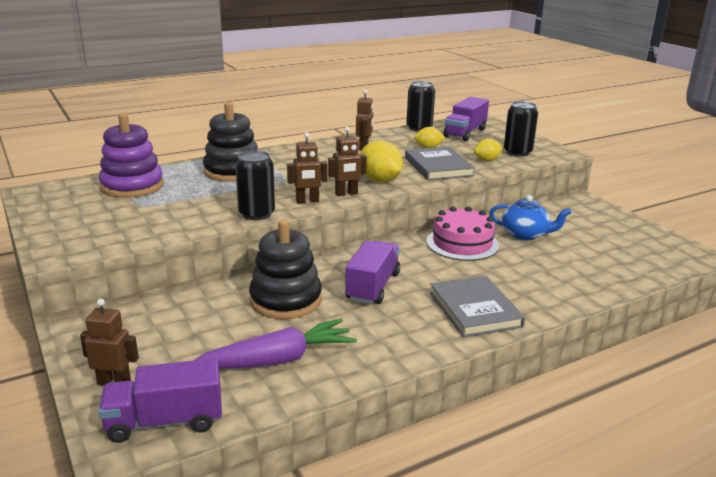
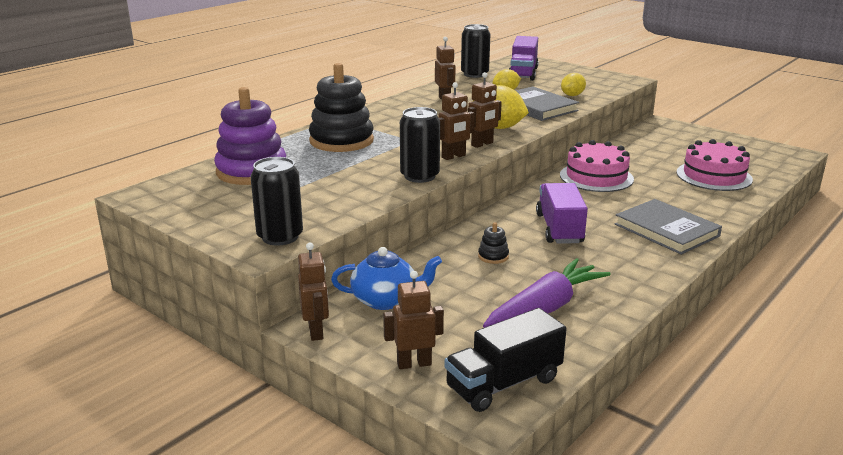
camera: 20 degrees left, 0 degrees up
(73, 334) = (316, 331): none -> brown robot
(165, 422) = (503, 383): purple truck -> black truck
(286, 300) = (493, 256): black stacking toy -> black stacking toy, size x0.41
(517, 152) = (590, 84): black can -> black can (280, 237)
(525, 234) = (642, 160): blue teapot -> blue teapot (386, 300)
(584, 264) = (714, 176): none -> pink cake

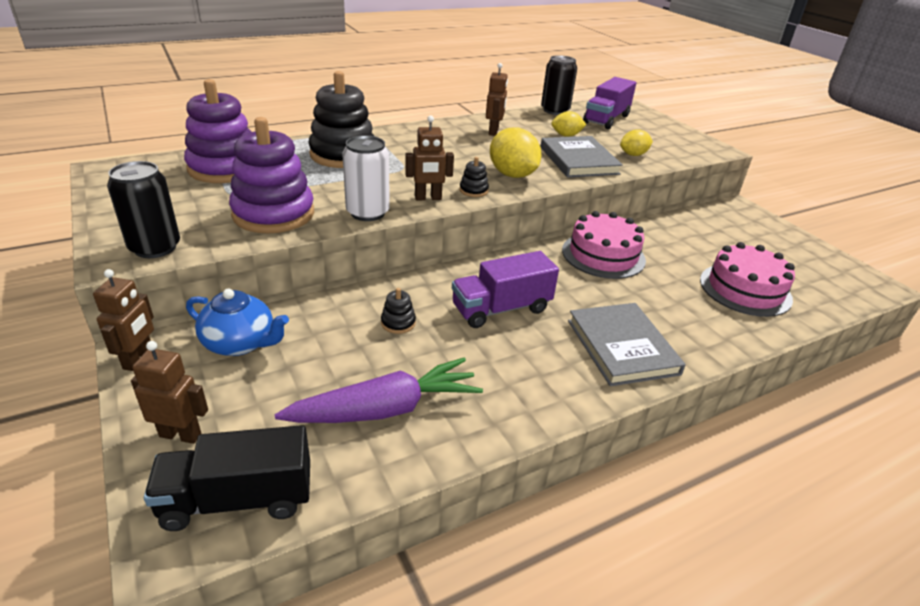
camera: 20 degrees right, 10 degrees up
(344, 193) = (273, 214): none -> purple stacking toy
(419, 176) = (367, 213): black can -> white can
(482, 144) = (473, 190): brown robot -> black stacking toy
(559, 229) = (501, 309): purple truck -> purple truck turned 135 degrees counterclockwise

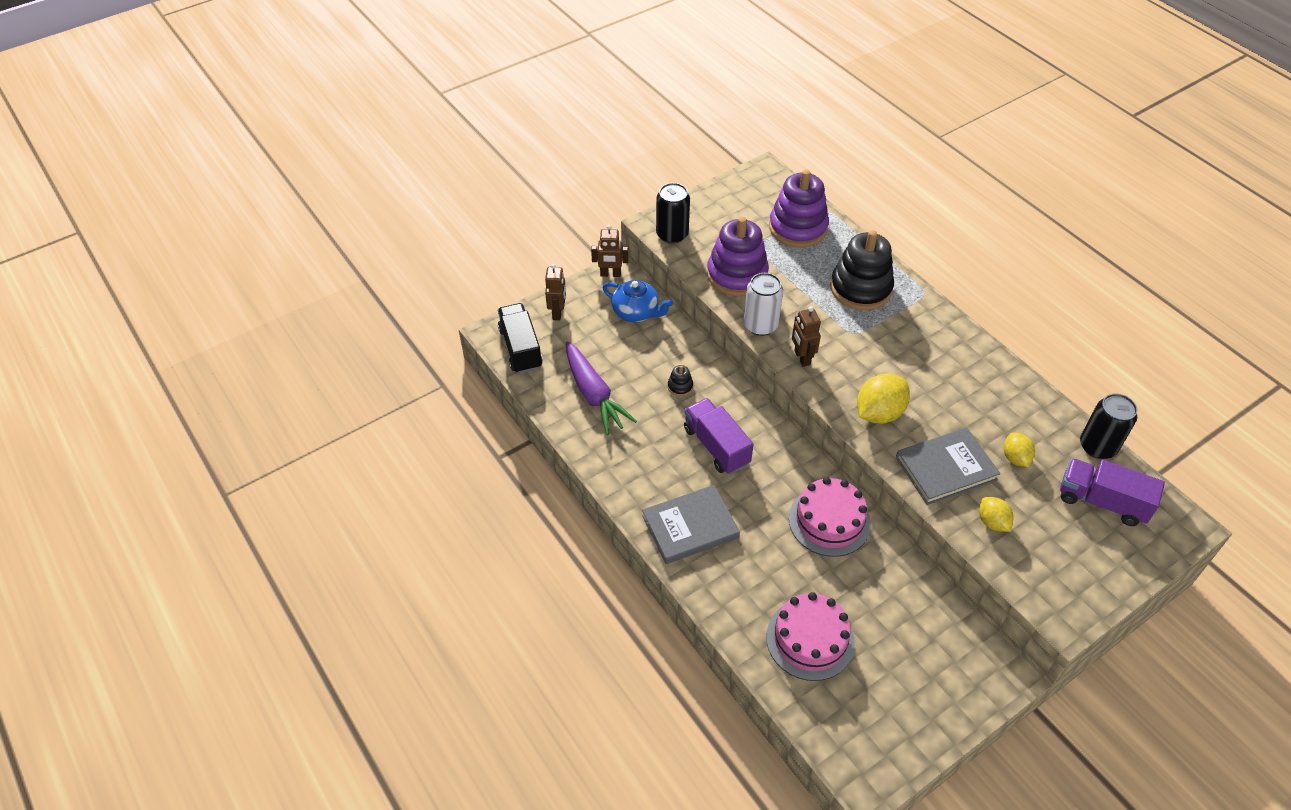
camera: 85 degrees right, 15 degrees up
(240, 343) = (636, 312): blue teapot -> blue teapot turned 75 degrees counterclockwise
(473, 190) = (831, 387): black stacking toy -> none
(493, 132) = (985, 391): brown robot -> none

